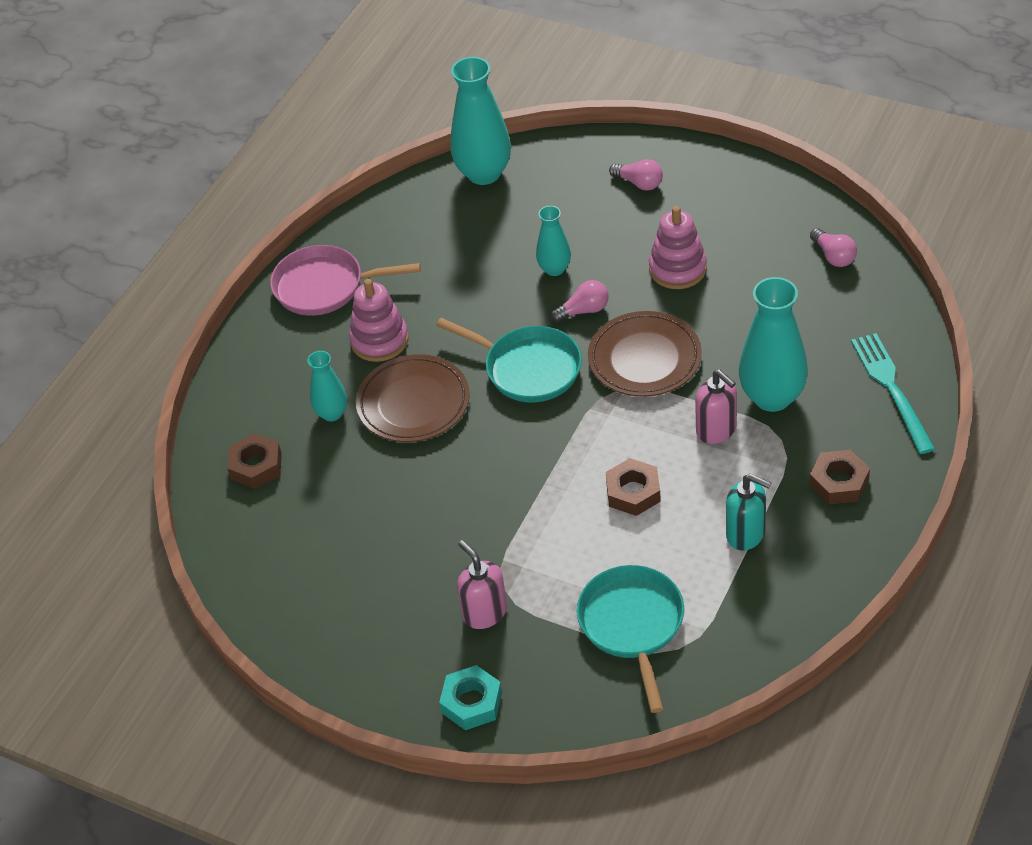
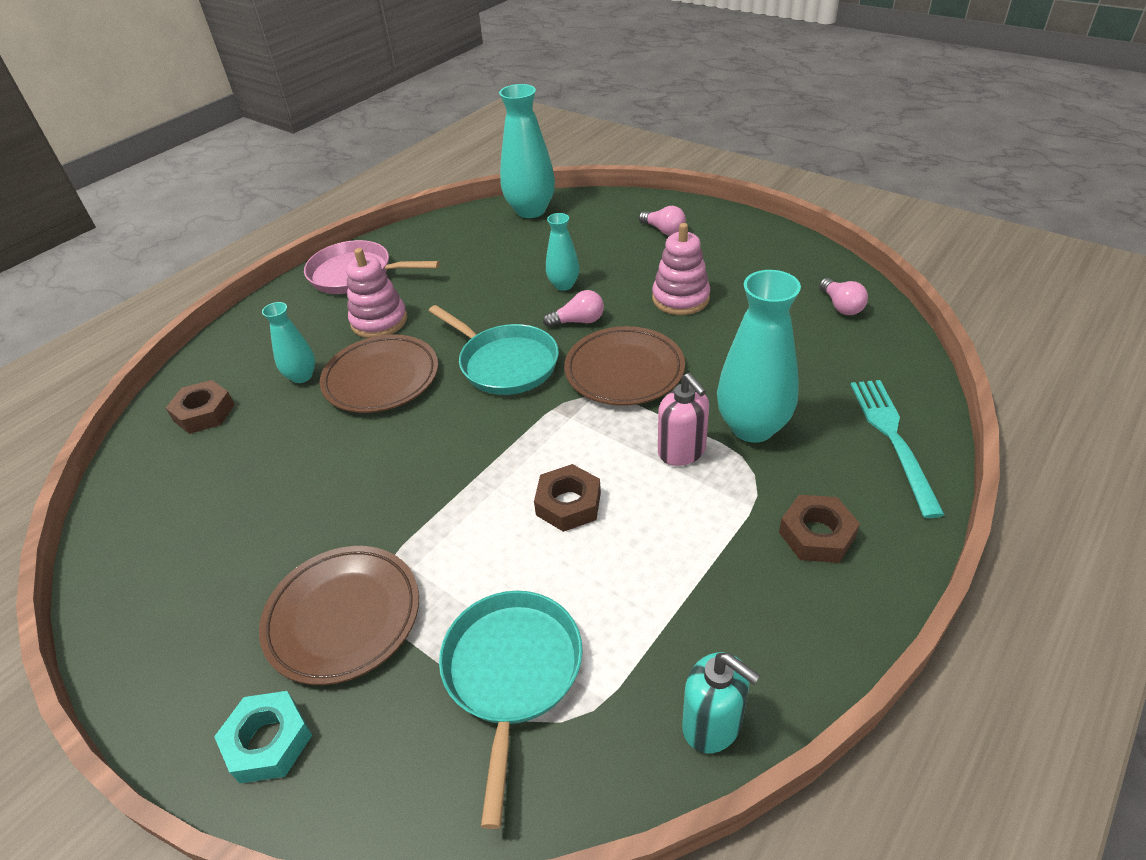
camera: 10 degrees right, 5 degrees down
(484, 612) = (343, 617): pink soap dispenser -> brown plate
(746, 534) = (688, 578): turquoise soap dispenser -> turquoise soap dispenser (712, 724)

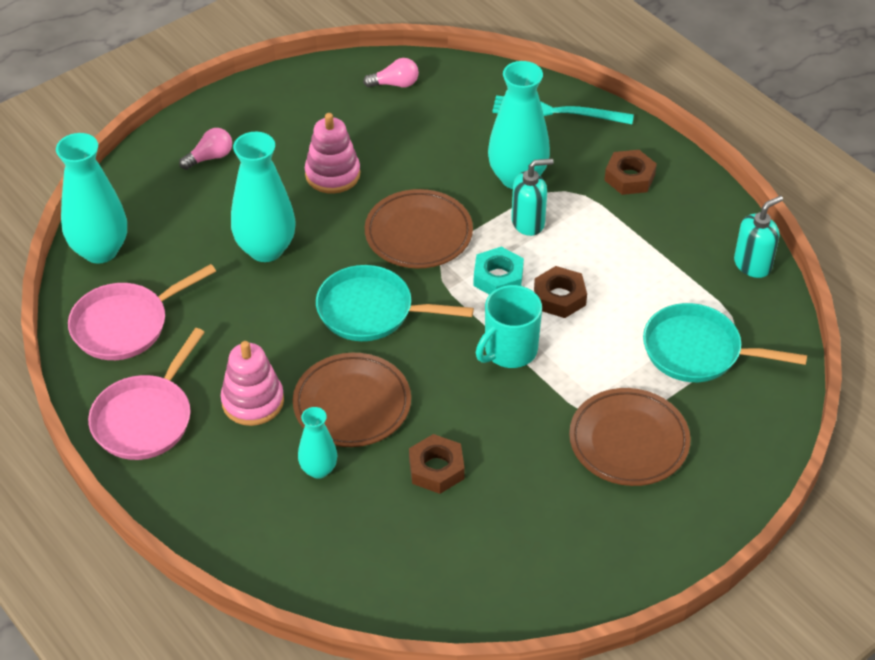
camera: 80 degrees left, 5 degrees up
(204, 413) = (342, 552): brown nut -> brown nut (436, 469)
(268, 741) = (720, 485): turquoise nut -> turquoise nut (498, 278)
(454, 241) = (125, 325): none -> pink pan
(472, 476) = (509, 351): none -> turquoise mug
(505, 363) = (371, 311): turquoise pan -> turquoise pan turned 135 degrees counterclockwise
(564, 285) = (266, 249): turquoise vase -> turquoise vase, size x1.82
(578, 321) = (332, 249): pink light bulb -> none
(682, 451) = (528, 222): pink soap dispenser -> turquoise soap dispenser

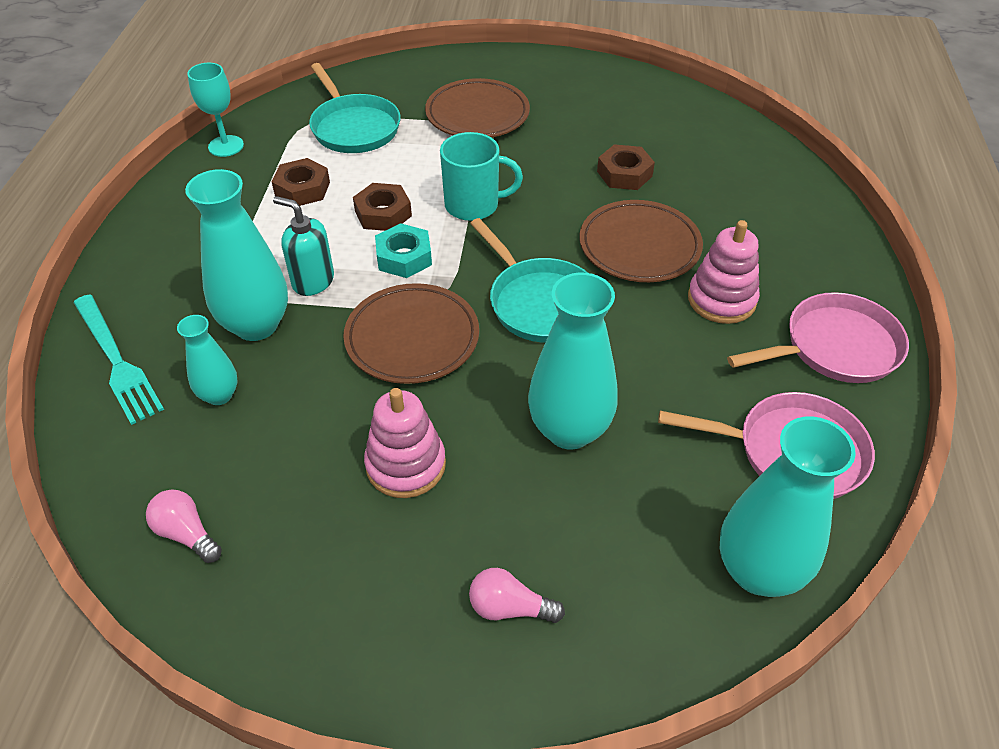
camera: 135 degrees left, 0 degrees up
(318, 469) = (713, 223): turquoise vase -> turquoise vase (219, 395)
(629, 177) = (179, 258): brown nut -> brown nut (302, 189)
(752, 264) = (226, 146): turquoise soap dispenser -> turquoise goblet

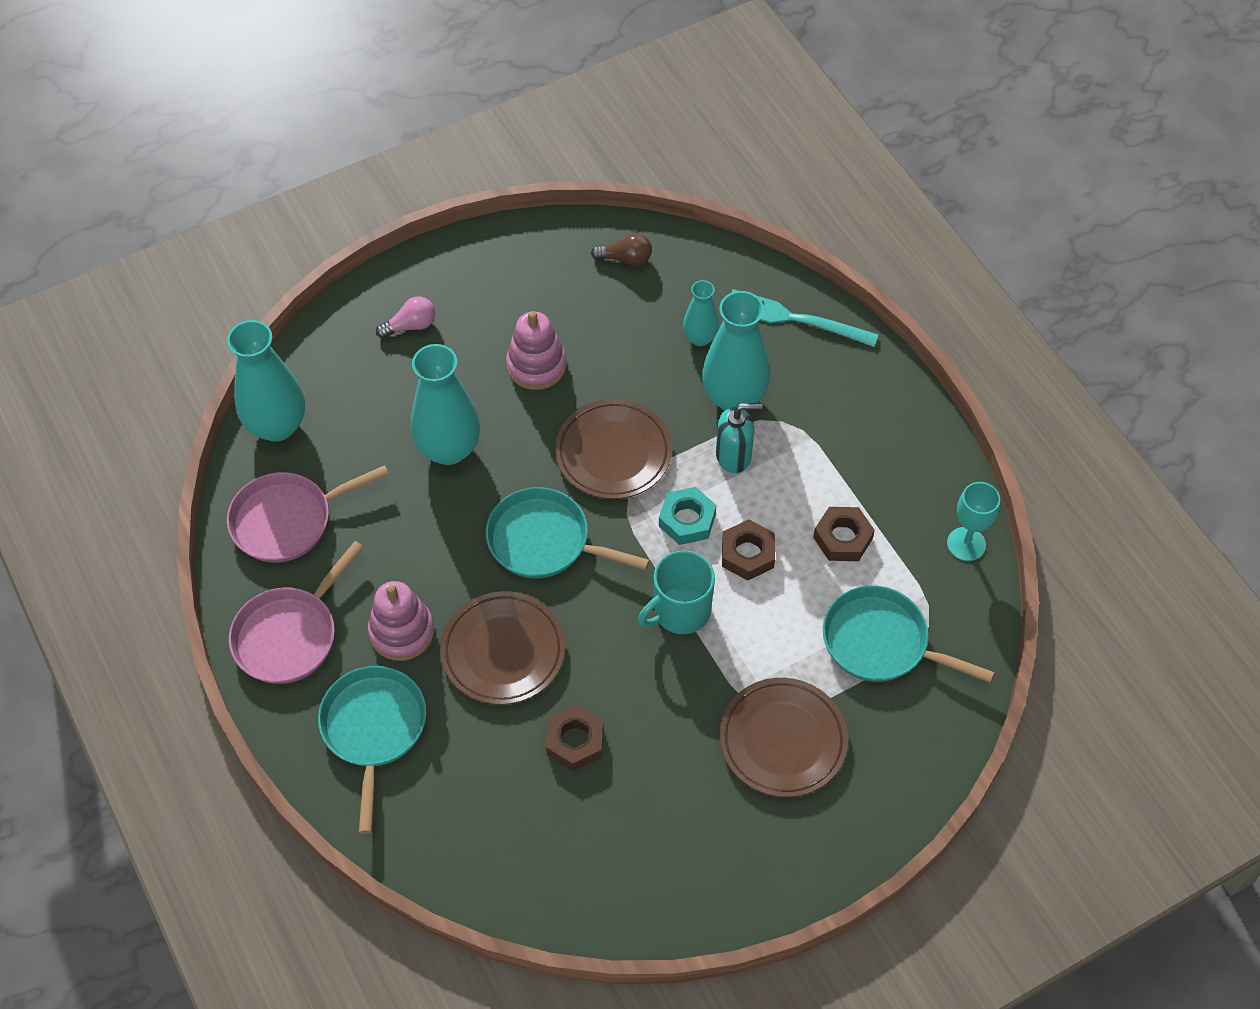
camera: 145 degrees right, 10 degrees up
(187, 534) = (625, 259): pink light bulb -> brown light bulb
(786, 248) = (373, 729): none -> turquoise pan

